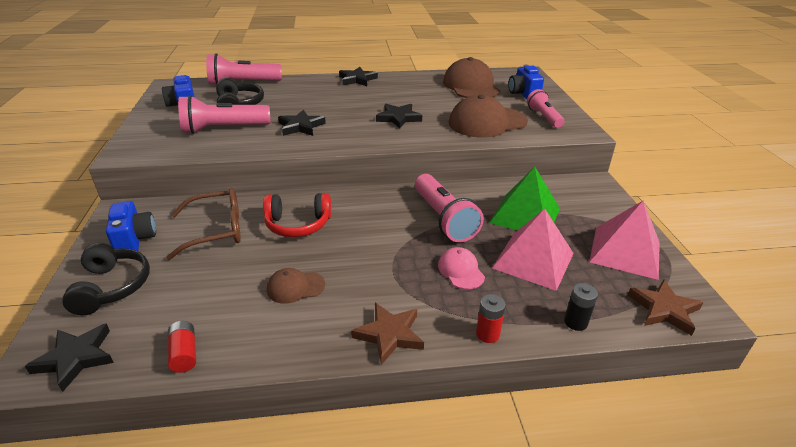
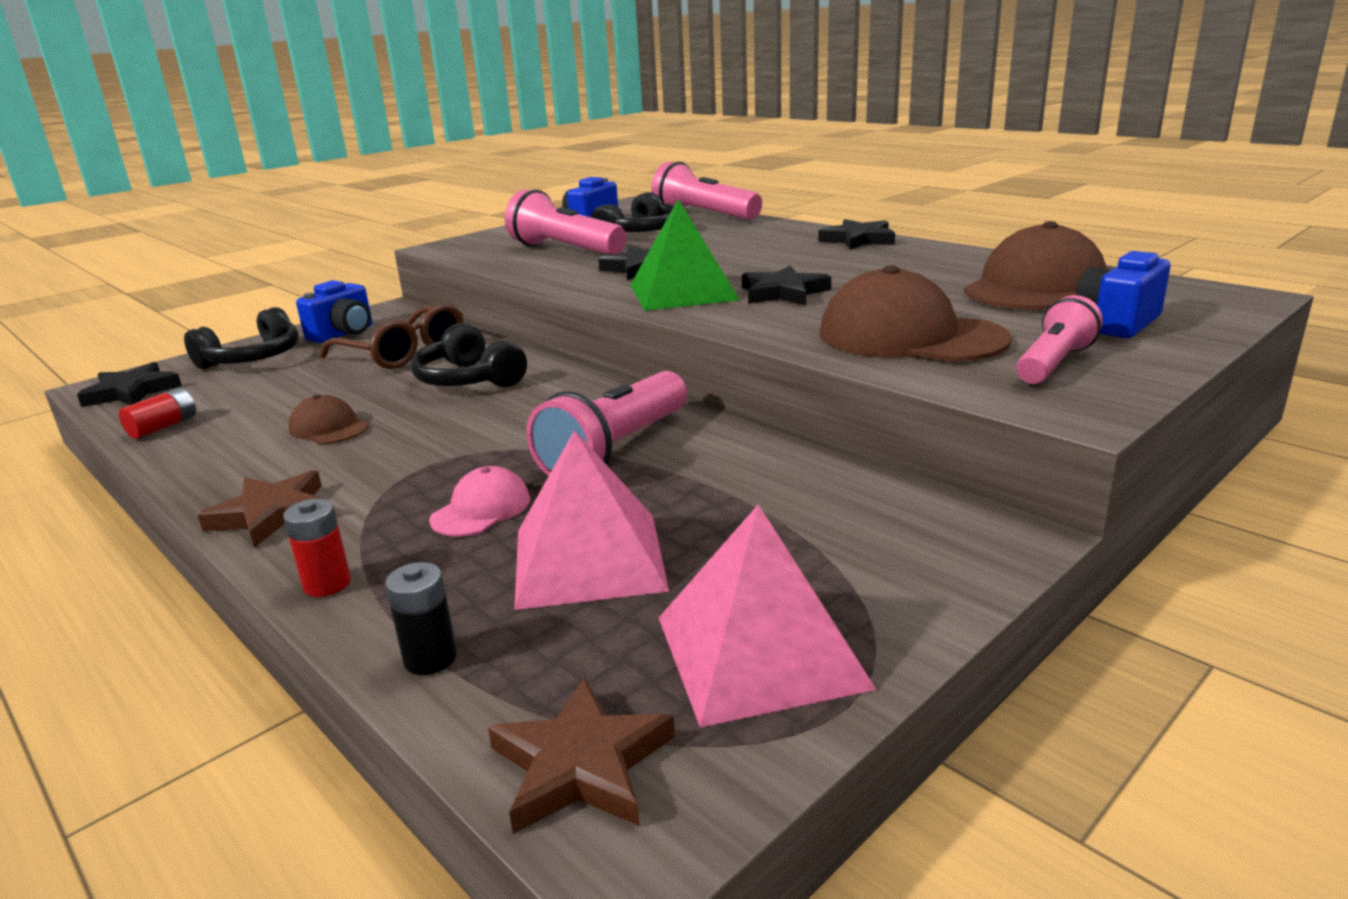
camera: 55 degrees right, 10 degrees down
(298, 224) = (469, 379): red headphones -> black headphones
(525, 215) = (735, 506): green pyramid -> green pyramid (683, 292)

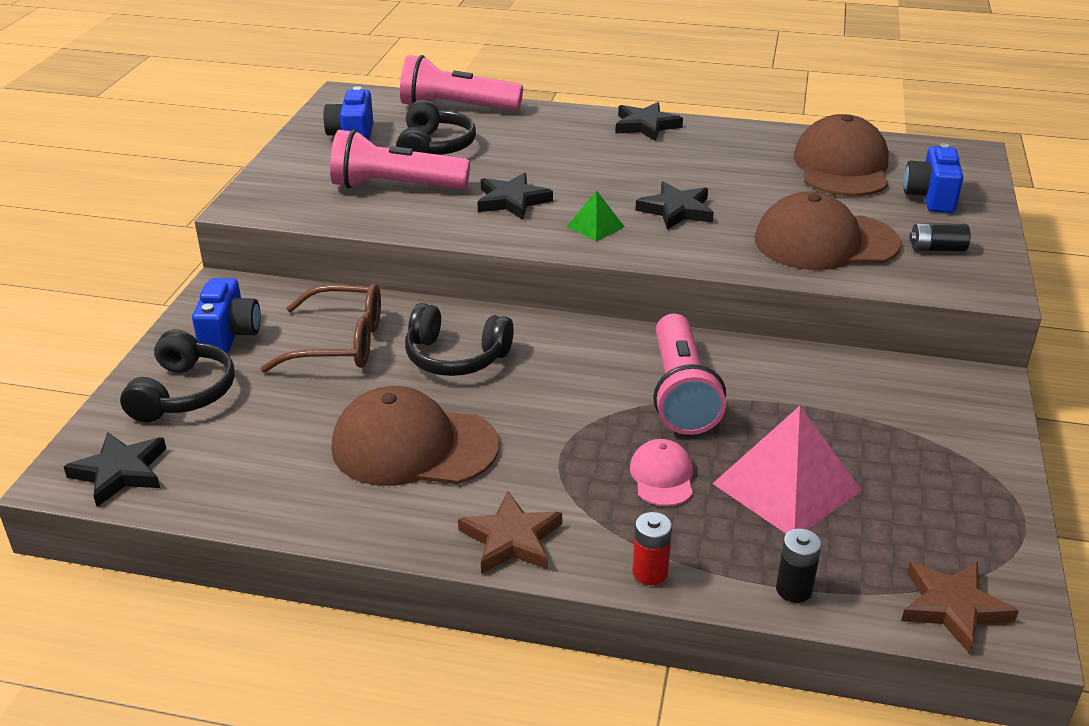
camera: 35 degrees left, 10 degrees up
(163, 427) = (243, 498): red battery -> none
(329, 428) = (414, 446): brown cap -> brown cap, size x1.99
(683, 292) = (595, 226): green pyramid -> green pyramid, size x0.49
(760, 651) = (953, 508): pink pyramid -> none
(1054, 363) = (937, 249): pink flashlight -> black battery

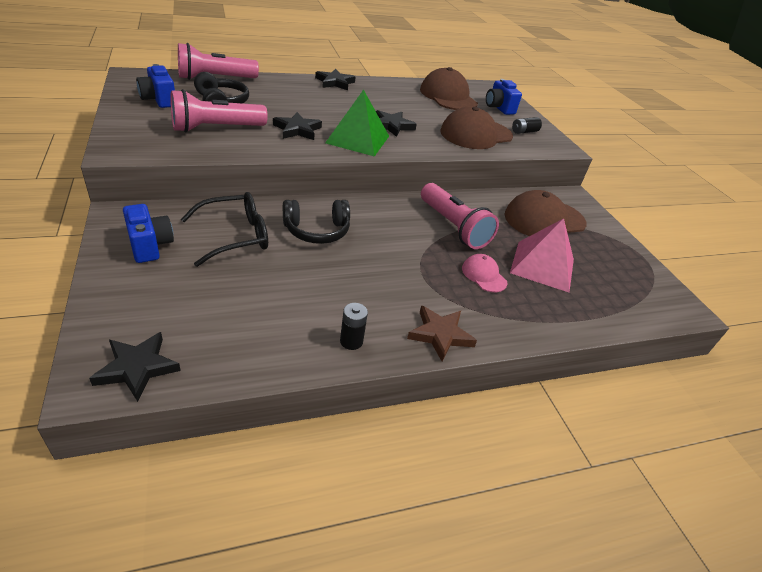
camera: 35 degrees left, 5 degrees up
(183, 393) = (145, 295): black headphones -> none
(340, 343) = (235, 236): brown glasses -> black glasses
(414, 446) = (337, 292): brown cap -> brown cap (544, 219)
(595, 226) = (357, 139): green pyramid -> green pyramid, size x2.04
(650, 572) = (524, 331): red battery -> none
(794, 589) = (592, 319): black battery -> black battery (351, 341)
(953, 607) = (657, 307): brown star -> none

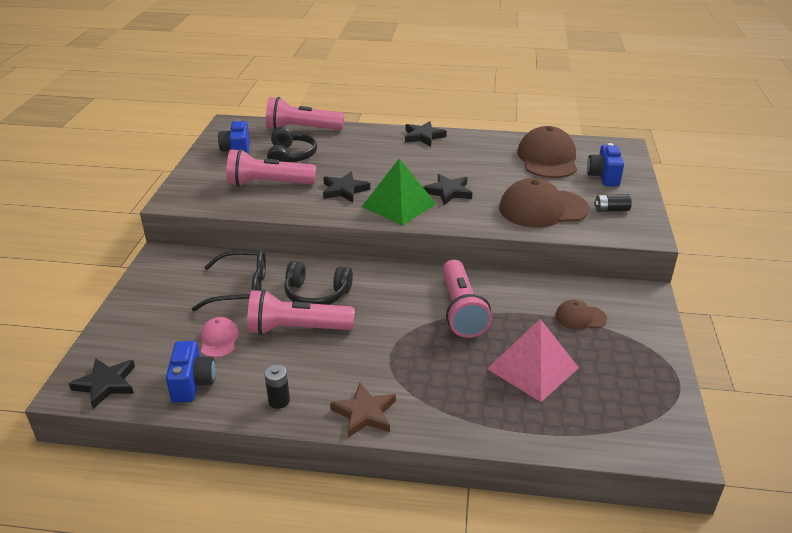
camera: 30 degrees right, 5 degrees down
(150, 246) = (168, 287): blue camera -> blue camera (193, 383)
(320, 267) = (297, 329): none -> pink flashlight
(484, 275) = (455, 366): pink cap -> pink cap (219, 339)
(544, 219) = (580, 317): brown cap -> brown cap, size x0.50

